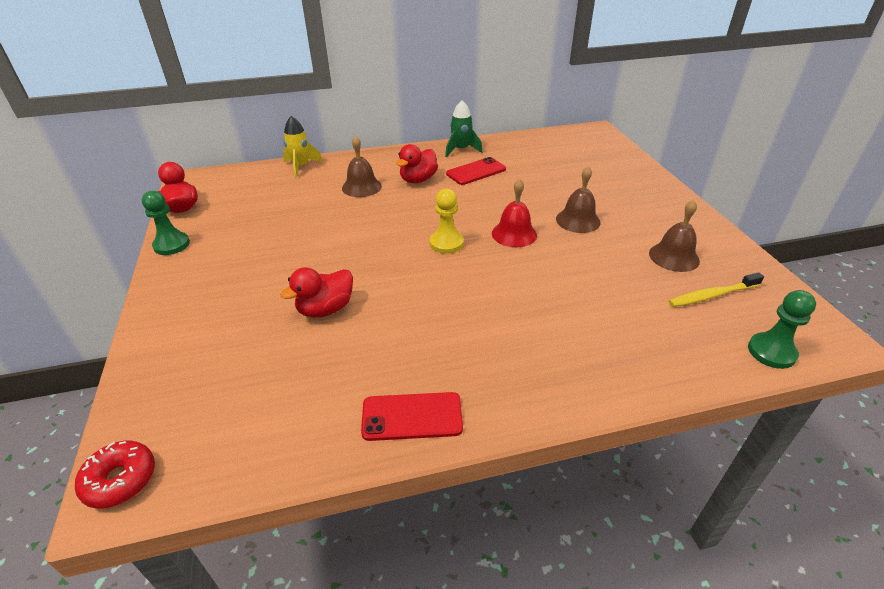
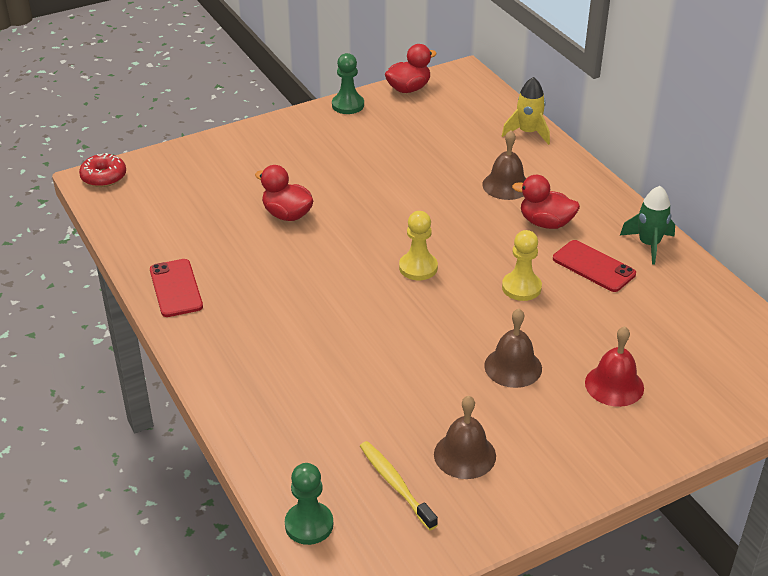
camera: 75 degrees right, 0 degrees up
(489, 202) = (521, 287): none -> yellow pawn
(514, 234) = (458, 316): red bell -> red bell (614, 385)

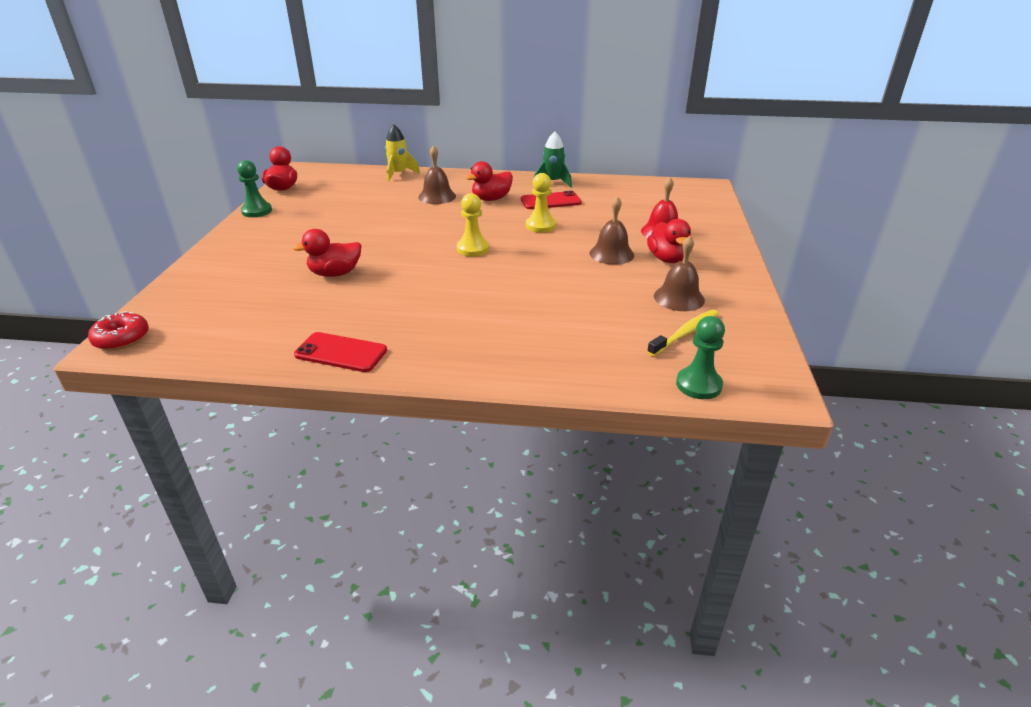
camera: 55 degrees left, 5 degrees down
(395, 484) = (685, 333): yellow toothbrush -> yellow toothbrush turned 135 degrees clockwise
(547, 414) = (667, 259): none -> red duck

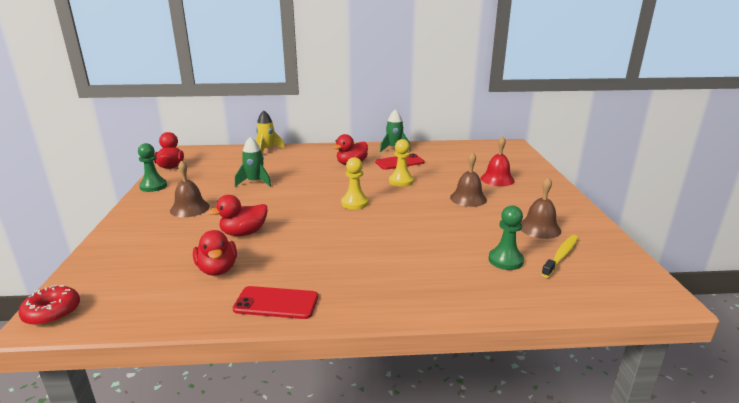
camera: 10 degrees left, 10 degrees down
(369, 214) = (255, 182): none -> green rocket
(437, 196) = (306, 164): brown bell -> brown bell (190, 208)
(667, 259) = (513, 199): red duck -> red duck (217, 269)
(698, 385) = (597, 298): green pawn -> green pawn (505, 260)

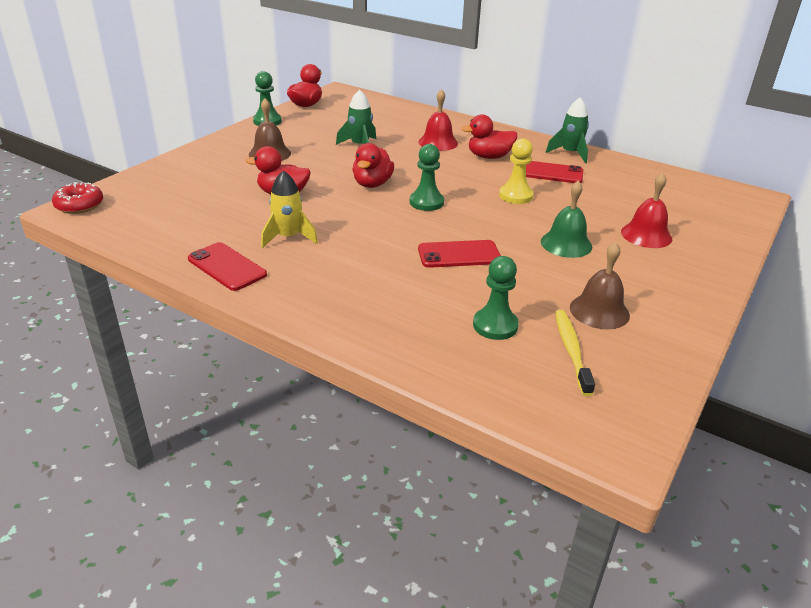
camera: 35 degrees right, 10 degrees up
(217, 269) = (221, 219): red duck -> red duck (372, 184)
(267, 150) = (420, 113): yellow rocket -> yellow rocket (288, 237)
(306, 164) = (438, 142): none -> red bell
(354, 203) = (426, 202): yellow pawn -> green pawn
(422, 227) = (459, 254): none -> red phone
(468, 198) = (566, 244): brown bell -> green bell
(561, 256) = (571, 350): yellow toothbrush -> yellow toothbrush turned 75 degrees counterclockwise

